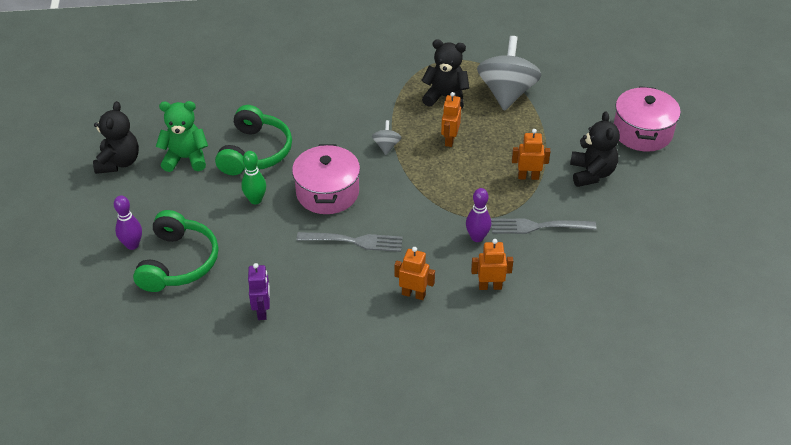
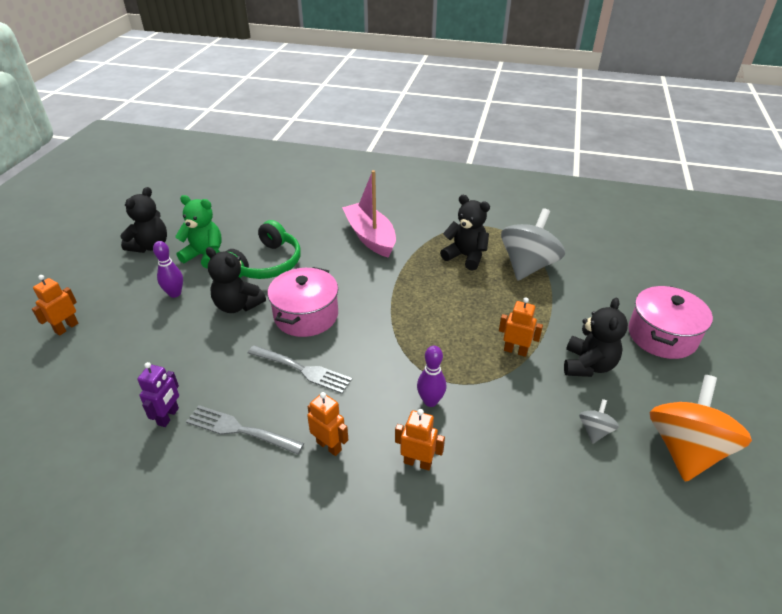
camera: 20 degrees right, 5 degrees down
(132, 245) = (105, 317): purple bowling pin -> purple bowling pin (175, 293)
(178, 262) = (130, 344): green headphones -> none
(255, 200) = (237, 305): green bowling pin -> black teddy bear
(343, 98) = (370, 237): none -> pink boat
(386, 146) = (386, 286): grey spinning top -> grey spinning top (595, 430)
(449, 140) = (450, 295): orange robot -> orange robot (66, 328)
(539, 226) = (505, 408): grey fork -> grey fork (241, 430)
(684, 220) = (685, 449): none -> orange spinning top

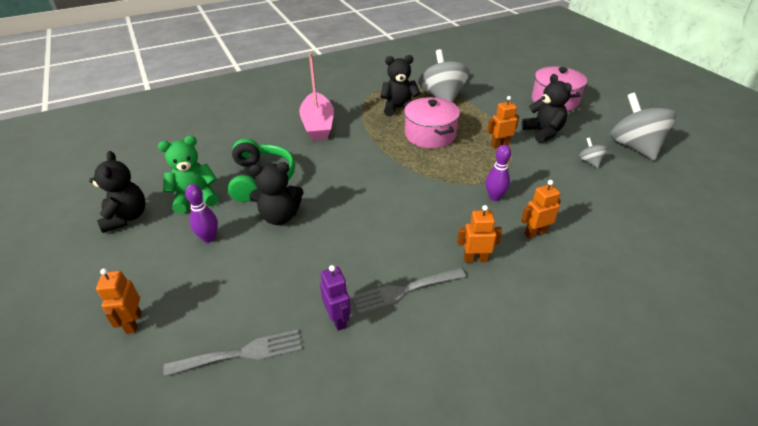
camera: 40 degrees left, 0 degrees up
(301, 369) = (391, 228): grey fork -> grey fork (239, 354)
(306, 315) = (344, 194): pink pot -> pink pot (430, 135)
(370, 237) = (318, 125): pink boat -> pink boat turned 120 degrees counterclockwise
(685, 449) = (634, 147): orange spinning top -> grey spinning top

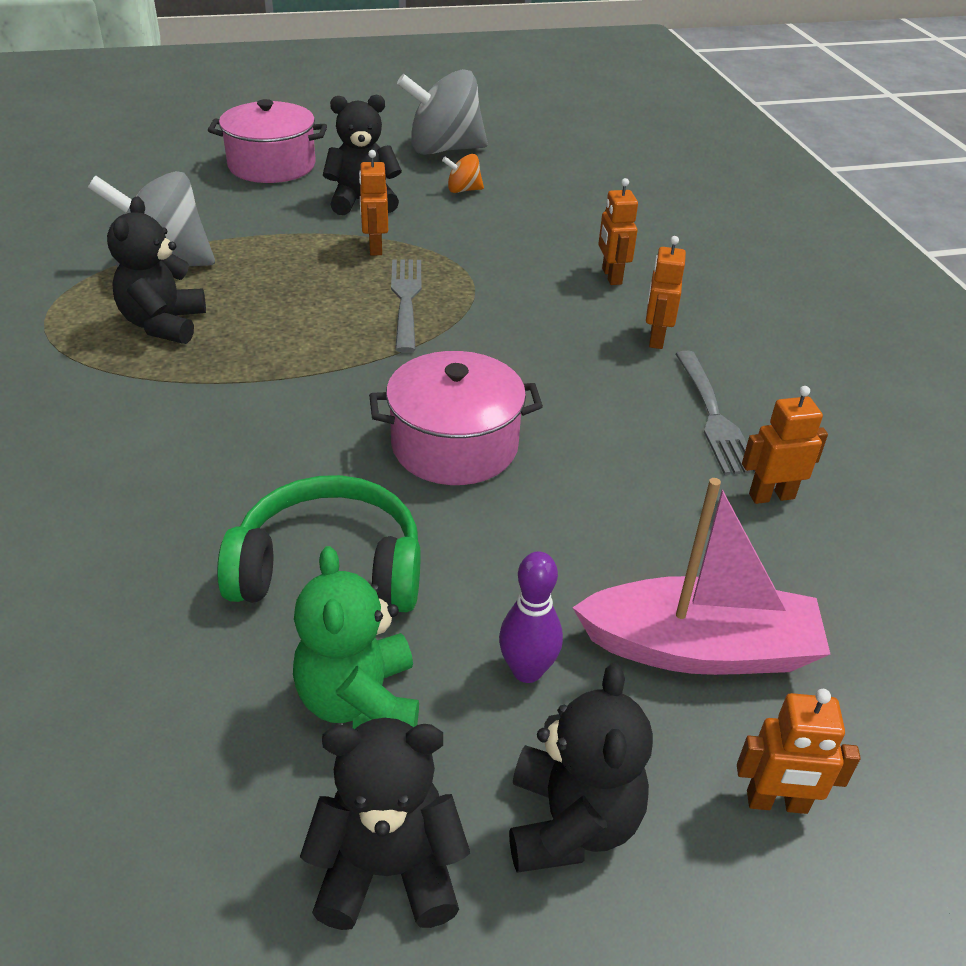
camera: 80 degrees left, 0 degrees up
(239, 354) = (847, 623): grey fork -> grey fork (406, 300)
(280, 216) = (486, 546): black teddy bear -> black teddy bear (571, 822)
(318, 125) = (145, 451): pink boat -> pink boat (700, 648)
(338, 319) = (771, 496): purple robot -> orange robot
(430, 135) = (296, 308): pink pot -> pink pot (454, 445)
(494, 197) = (517, 287): purple bowling pin -> none
(589, 161) = (463, 190): grey spinning top -> orange spinning top

